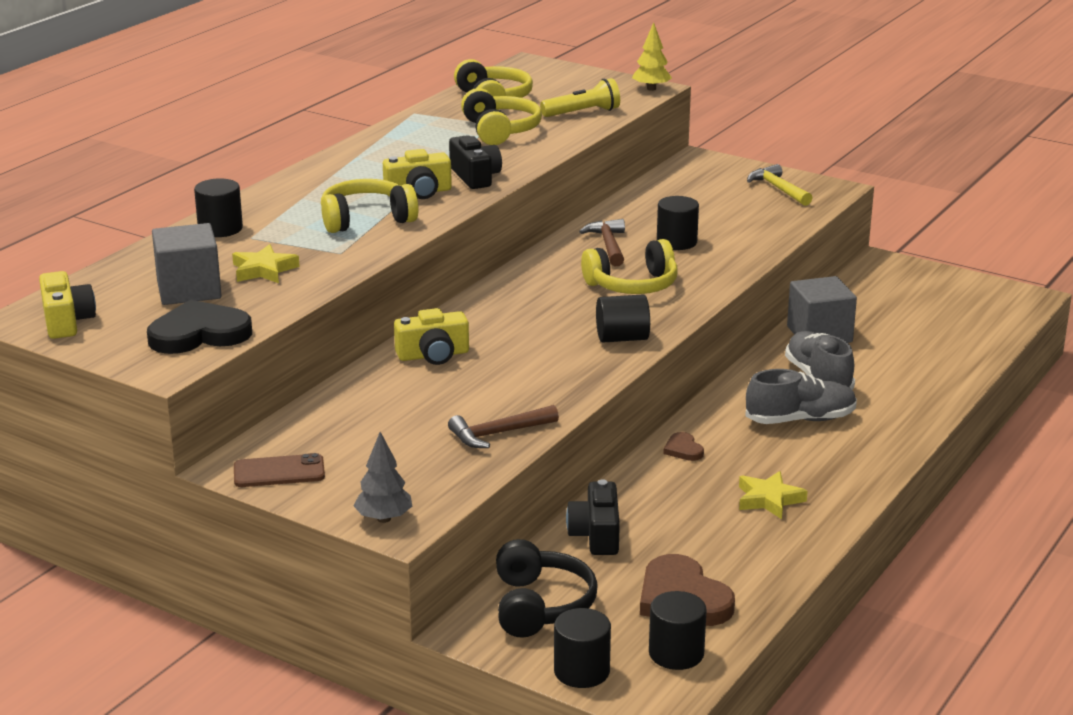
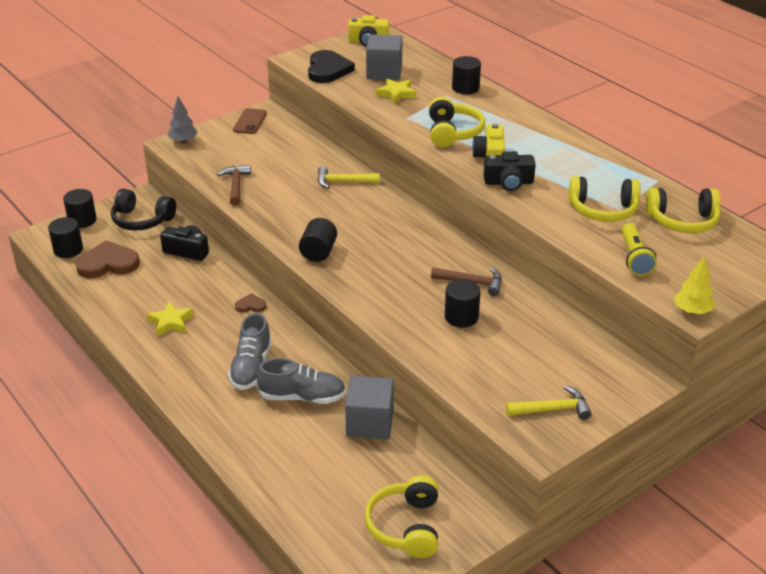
camera: 110 degrees right, 10 degrees up
(433, 355) = (343, 182): yellow camera -> yellow hammer
(633, 285) = (395, 276): yellow headphones -> yellow headphones (406, 526)

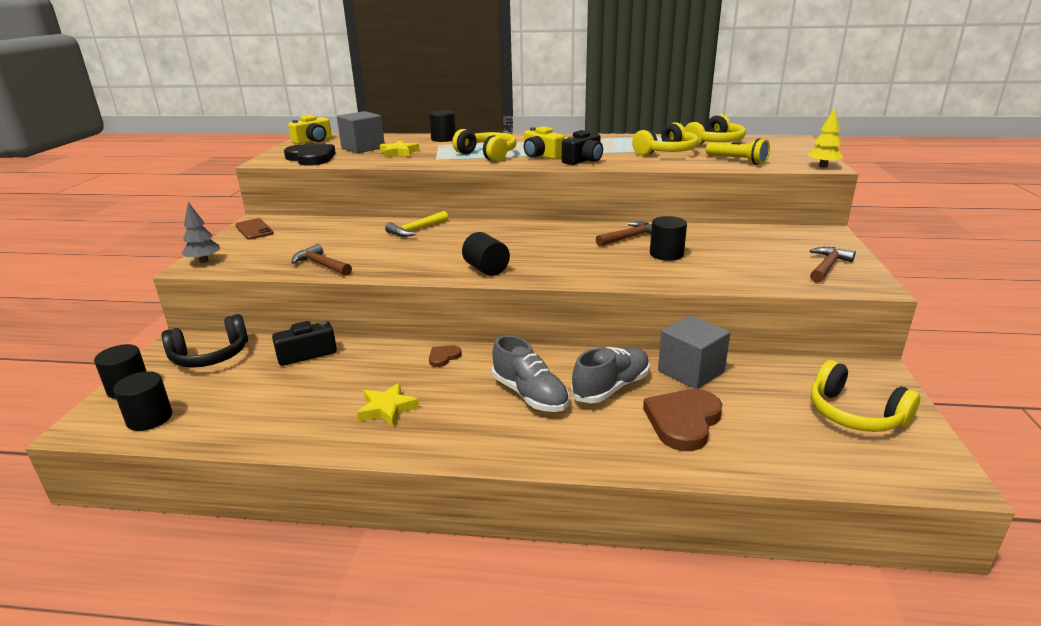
camera: 45 degrees left, 10 degrees down
(108, 264) = (227, 404): brown heart -> brown heart (683, 421)
(552, 409) = (827, 267): yellow hammer -> brown hammer

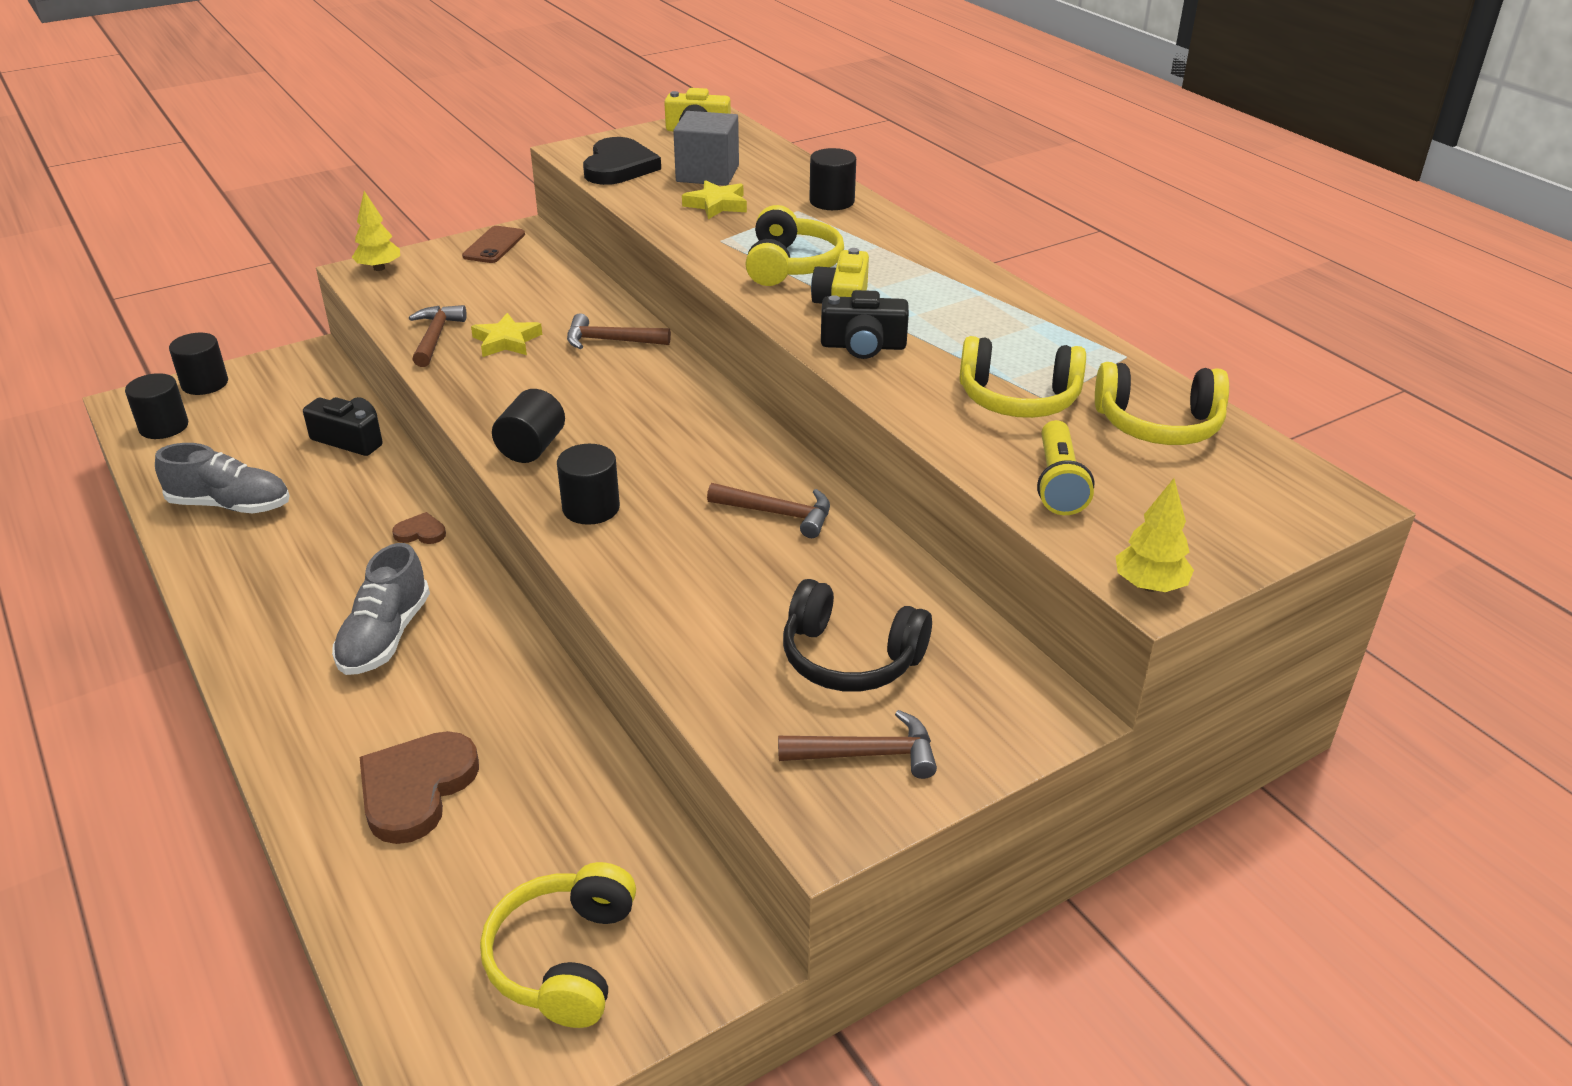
camera: 50 degrees right, 10 degrees up
(204, 261) = (379, 268): grey tree -> yellow tree
(211, 356) = (297, 388): black headphones -> black headphones (850, 658)
(387, 409) = (279, 551): yellow star -> yellow star (506, 341)
(416, 230) = (610, 340): yellow hammer -> brown hammer
(611, 387) = (454, 694): grey shoe -> grey shoe (230, 505)
(666, 254) = (743, 571): black cylinder -> black cylinder (591, 508)
(683, 421) = (416, 789): brown heart -> brown heart turned 60 degrees counterclockwise
(691, 371) = (557, 750): grey cube -> none

